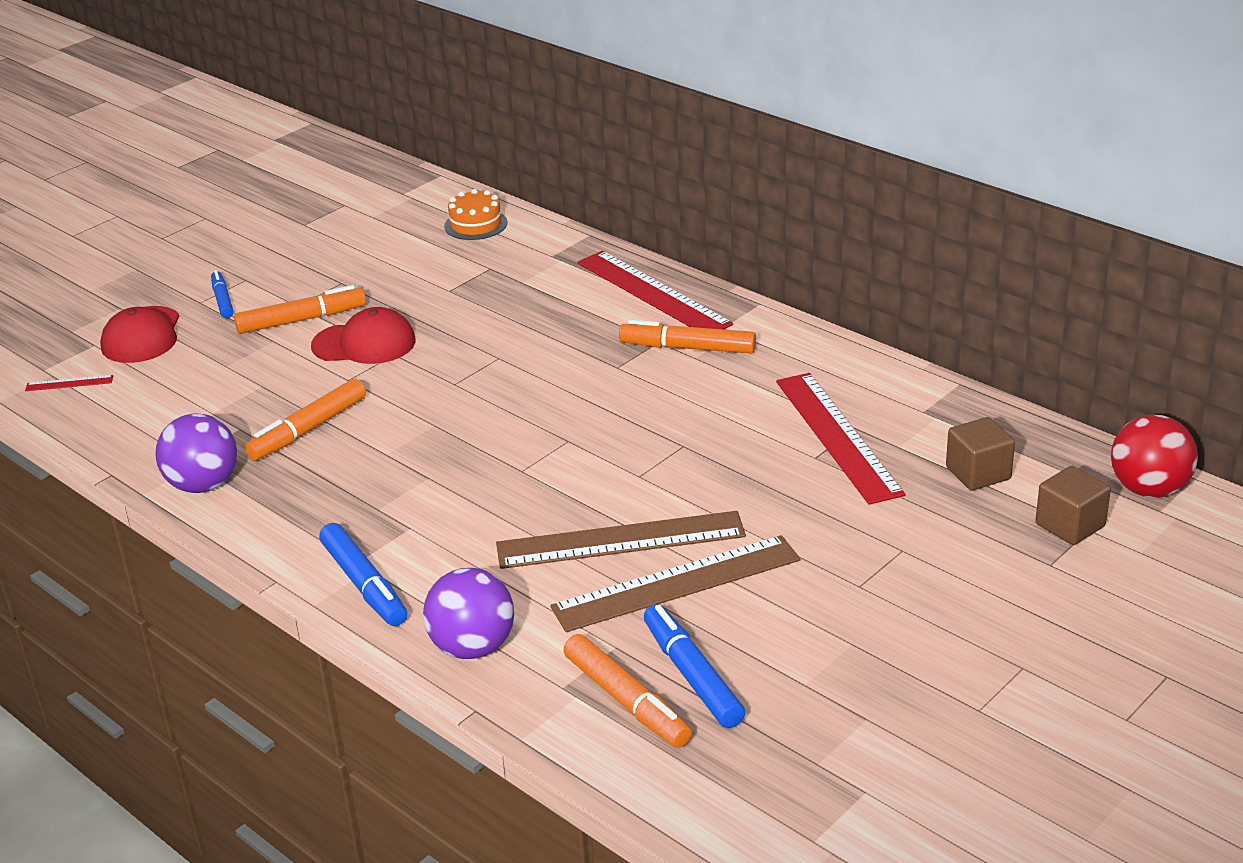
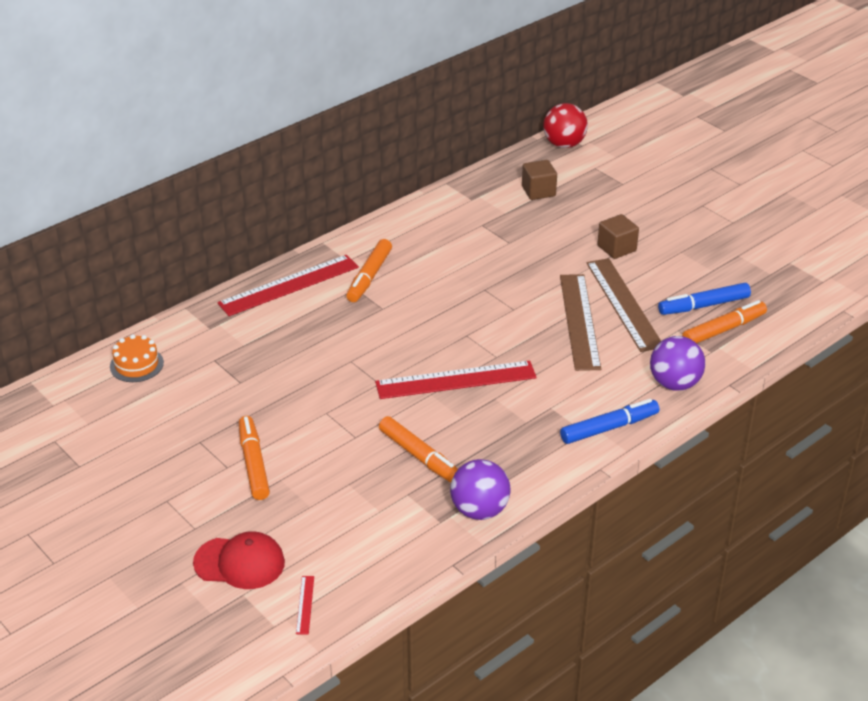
camera: 85 degrees left, 5 degrees up
(223, 300) = (198, 513): blue marker -> none
(364, 343) = (305, 428): red cap -> none
(837, 436) = (490, 232): red ruler -> red ruler (456, 380)
(1070, 525) = (591, 172): brown cube -> brown cube (616, 248)

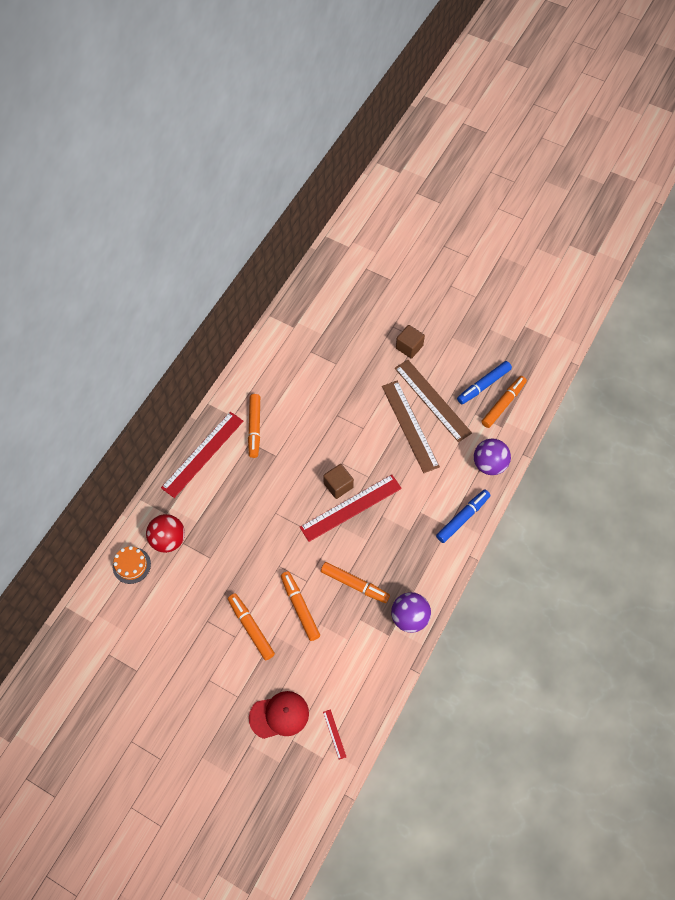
camera: 20 degrees left, 25 degrees up
(331, 460) = (300, 607): none -> orange marker
(538, 191) = (336, 305): brown cube -> brown cube (338, 485)
(564, 144) = (336, 250): red ball -> red ball (168, 539)

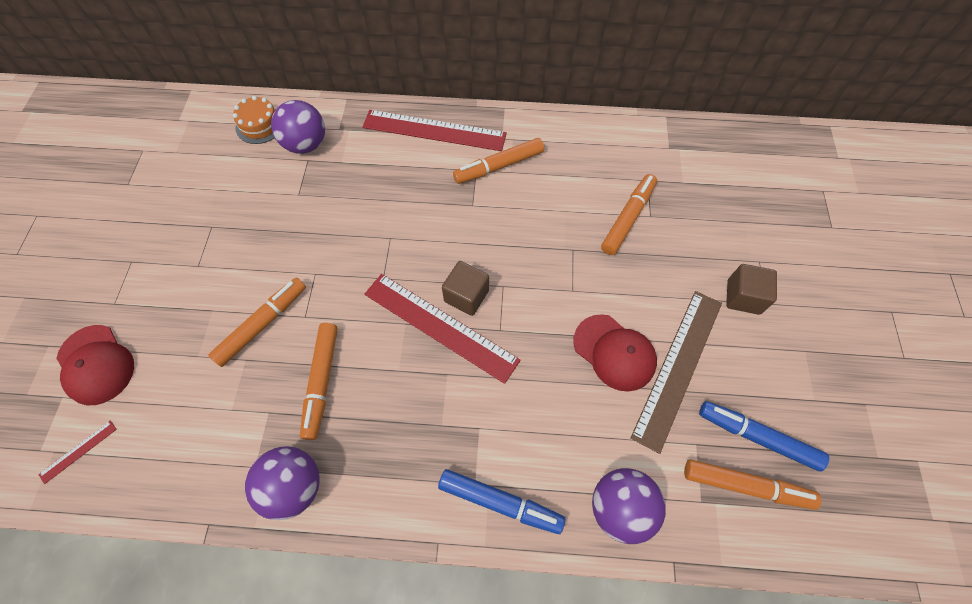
camera: 65 degrees right, 0 degrees up
(168, 539) = (306, 144): red ball -> purple ball
(251, 628) = (215, 278): orange marker -> orange marker (628, 218)
(410, 426) = (614, 352): brown ruler -> red cap

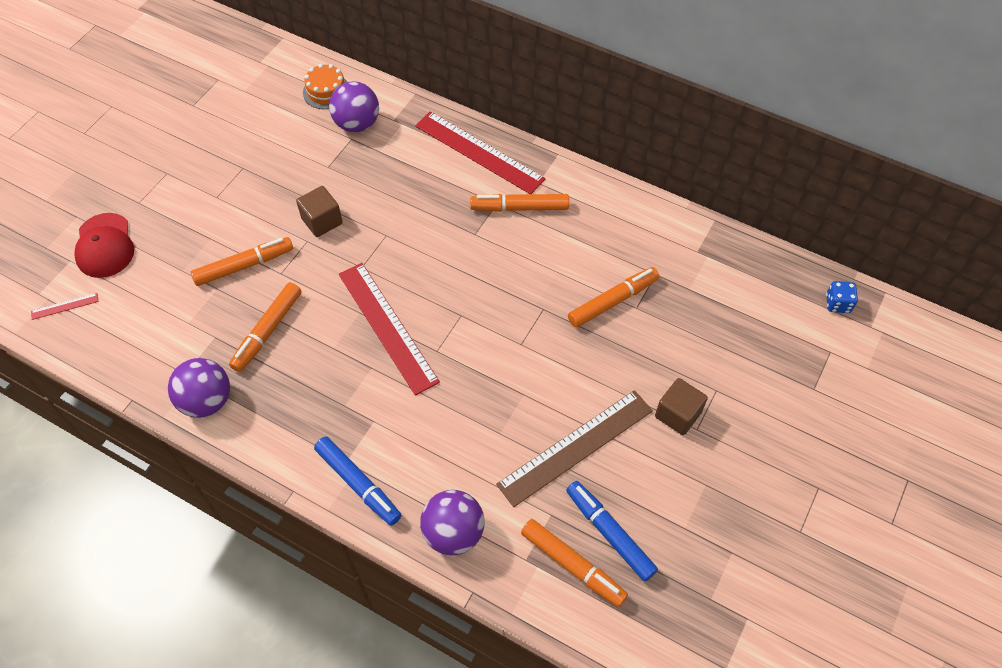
camera: 25 degrees right, 5 degrees down
(466, 296) = (424, 311): brown cube -> brown cube (322, 221)
(614, 352) = (526, 411): red cap -> none
(802, 149) = (837, 304): none -> blue dice

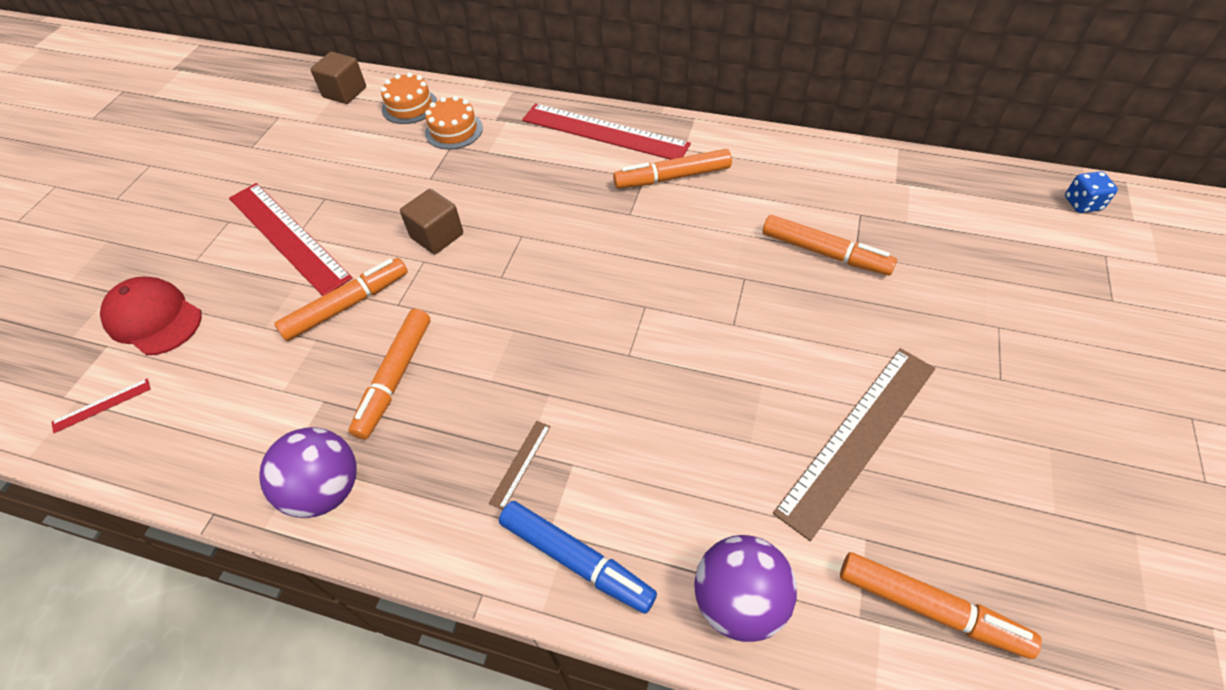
camera: 10 degrees left, 5 degrees down
(105, 246) = (154, 318): red cap -> red cap turned 150 degrees clockwise
(339, 412) = (520, 463): none -> brown ruler
(357, 124) = (454, 130): purple ball -> orange cake
(387, 327) = (555, 339): red ruler -> red ruler (288, 237)
(609, 533) = (958, 546): blue marker -> none
(613, 301) = (825, 253): orange marker -> orange marker turned 75 degrees clockwise
(678, 414) = (968, 366): brown cube -> brown cube (345, 92)

